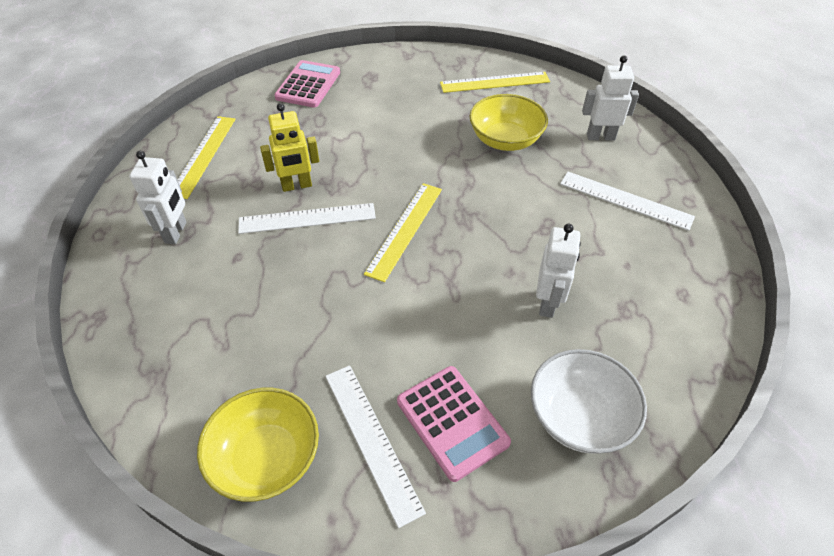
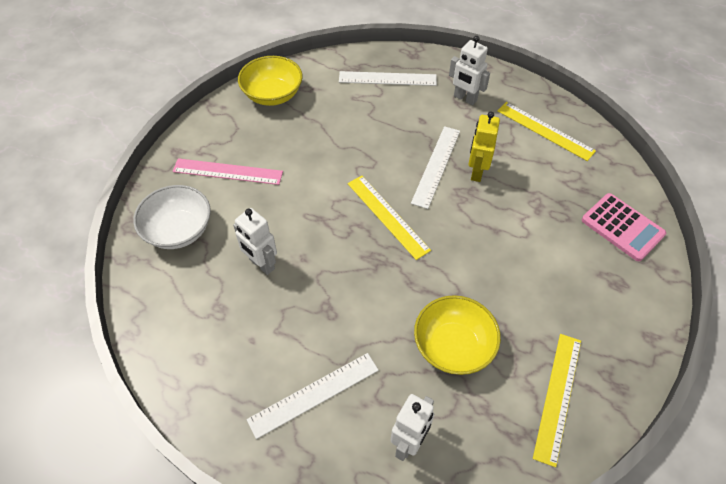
camera: 120 degrees right, 5 degrees up
(371, 440) = (247, 135): white ruler -> white ruler (387, 78)
(452, 422) = (228, 171): pink calculator -> pink ruler

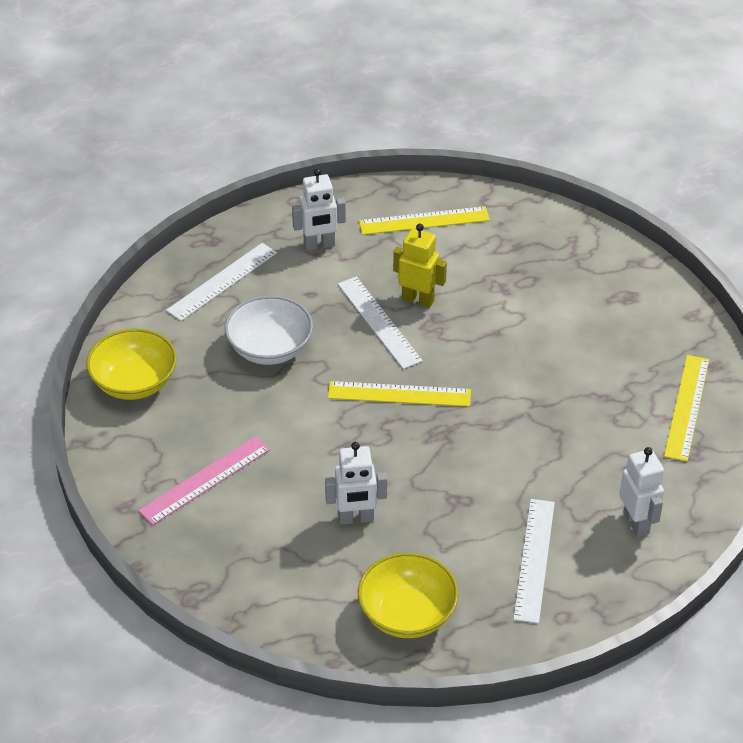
camera: 50 degrees left, 10 degrees down
(179, 230) = (242, 560): white bowl -> white bowl (270, 348)
(453, 346) = (580, 439): yellow bowl -> yellow bowl (407, 614)
(476, 172) = (418, 300): yellow robot -> yellow robot turned 150 degrees clockwise
(557, 396) = (686, 407): yellow ruler -> yellow ruler turned 45 degrees clockwise
(622, 227) = (580, 252): pink calculator -> none

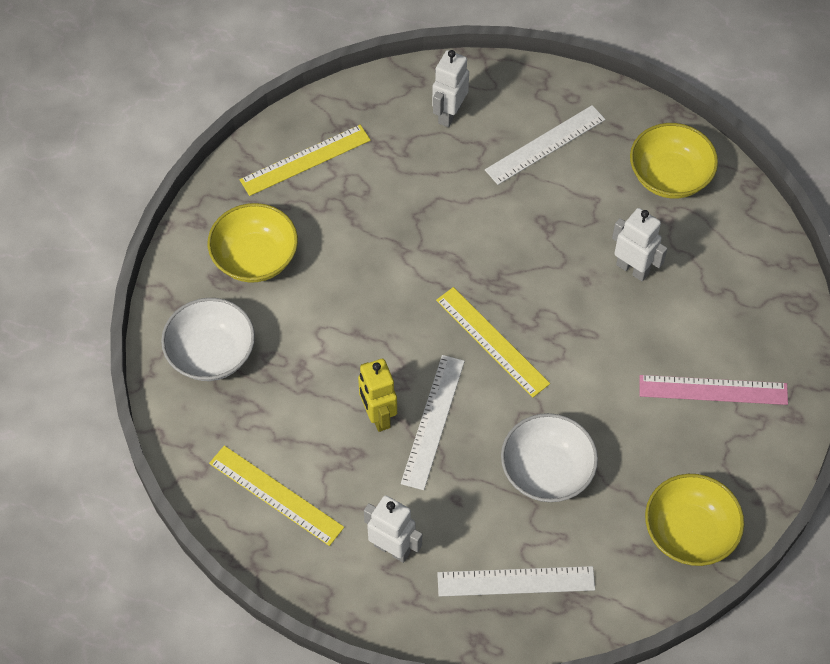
camera: 135 degrees left, 15 degrees up
(568, 256) = (211, 354): none -> white bowl
(624, 324) = (255, 258): none -> yellow bowl

